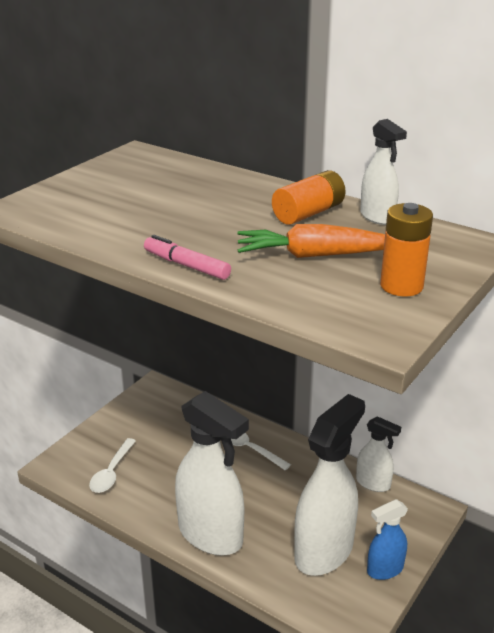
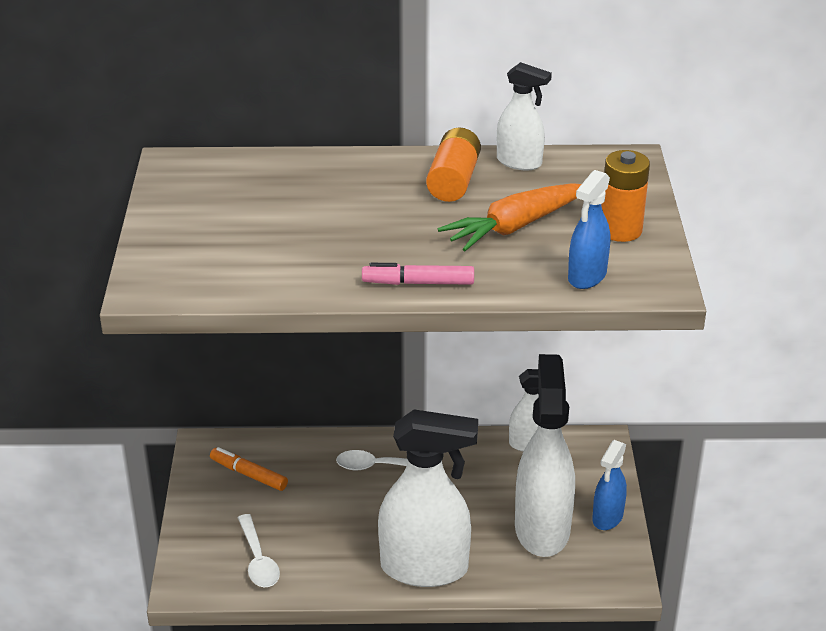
camera: 35 degrees left, 5 degrees up
(162, 416) = (248, 474): none -> orange marker
(325, 308) = (587, 276): none -> blue spray bottle

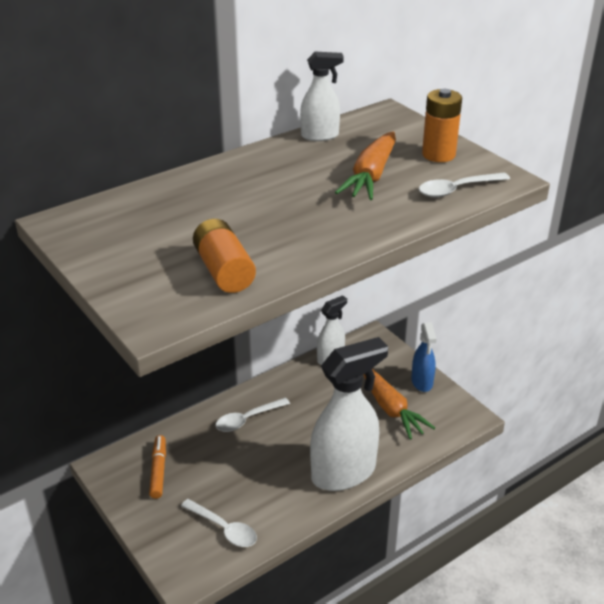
camera: 35 degrees left, 0 degrees up
(248, 474) = (158, 470): orange marker -> orange marker turned 90 degrees clockwise
(418, 283) = (356, 235): pink marker -> none
(453, 181) = (292, 161): orange battery -> orange battery (224, 271)
(542, 528) = (391, 408): white spray bottle -> orange carrot
(587, 276) = (457, 189): blue spray bottle -> white spoon

